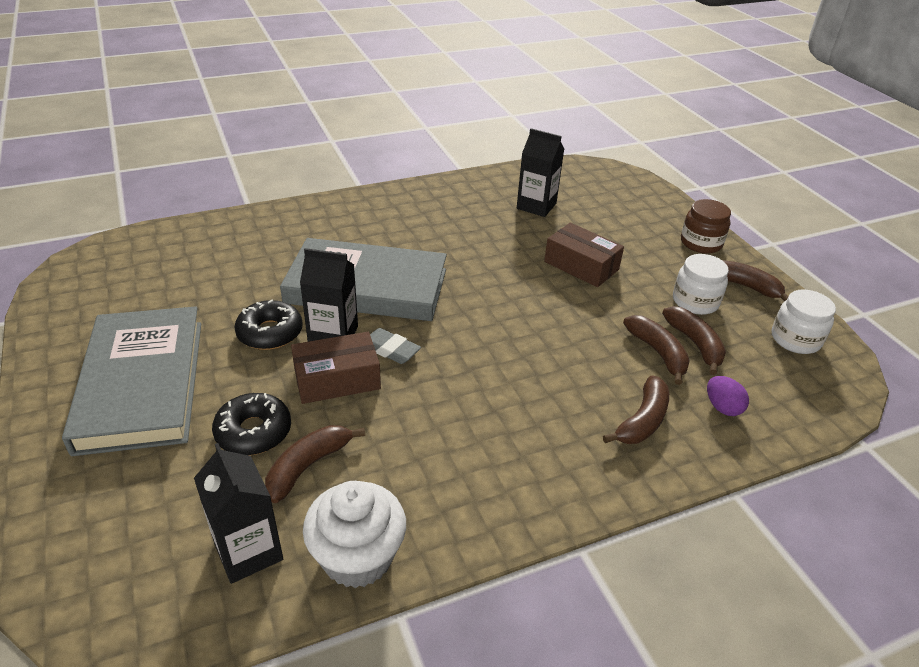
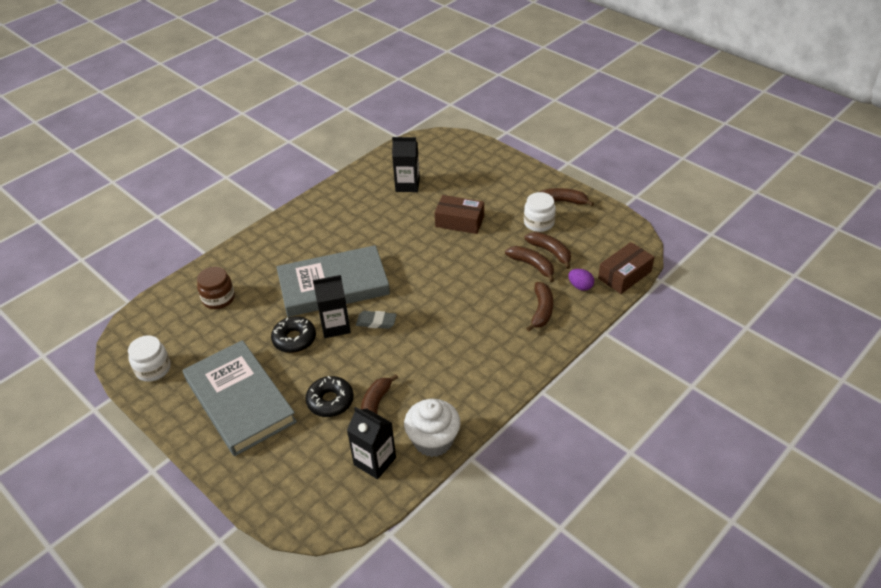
camera: 20 degrees left, 5 degrees up
(337, 379) = (357, 352): brown box -> brown box (624, 275)
(701, 243) = (525, 178): brown jar -> brown jar (218, 298)
(795, 339) = (604, 228): white jar -> white jar (153, 369)

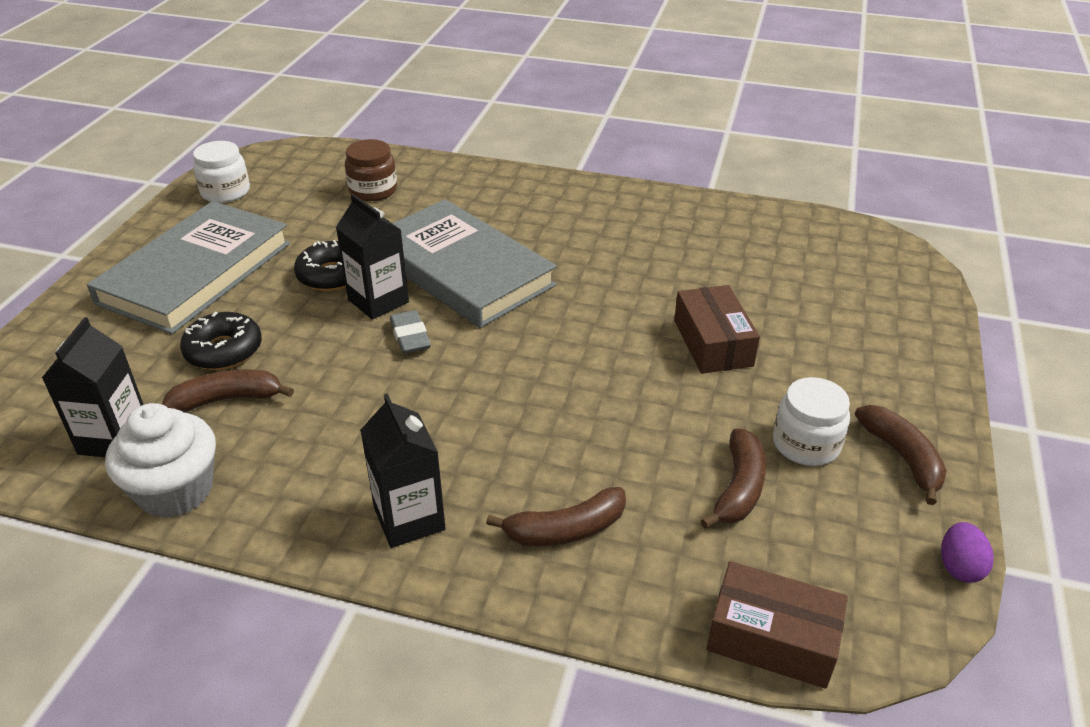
camera: 60 degrees right, 5 degrees down
(407, 185) = (745, 258): black carton -> black carton (409, 518)
(532, 265) = (679, 474): brown banana -> none
(580, 286) = (677, 569): purple egg -> purple egg (959, 567)

